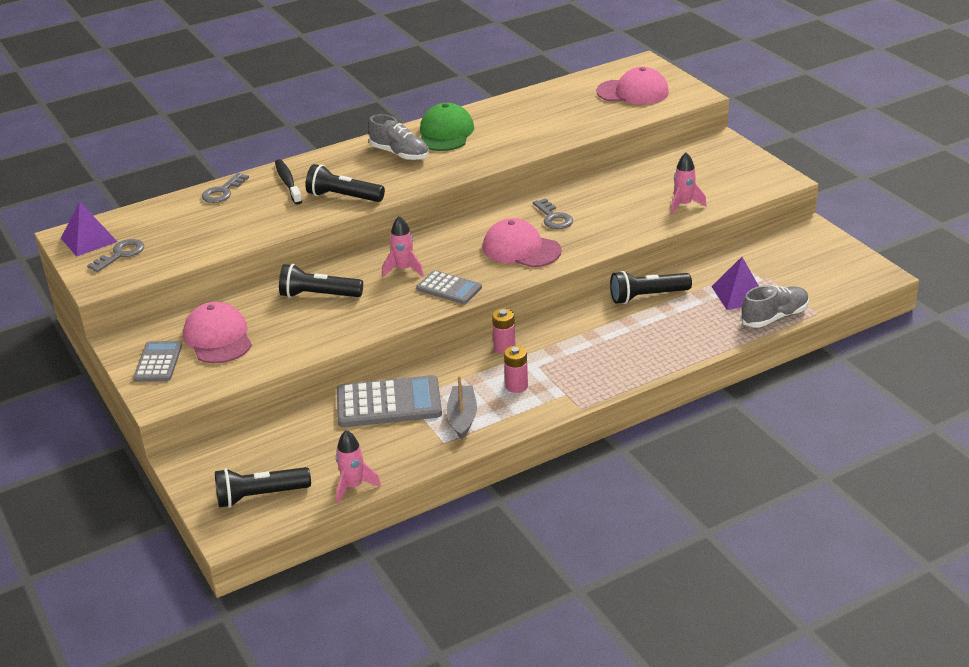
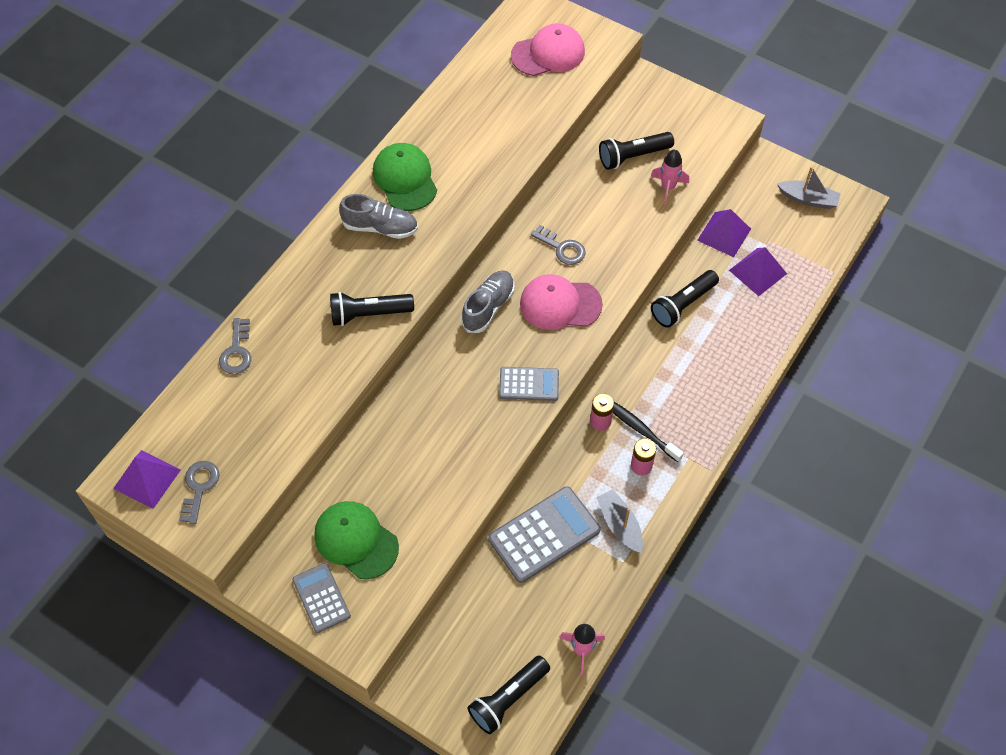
camera: 30 degrees left, 25 degrees up
(218, 338) = (356, 540): pink cap -> green cap
(288, 182) = (295, 312): black toothbrush -> black toothbrush (640, 429)
(319, 295) = (412, 442): black flashlight -> black flashlight (633, 156)
(404, 270) = (469, 374): pink rocket -> none
(726, 263) = (724, 234): none -> purple pyramid
(774, 317) = (802, 291): grey shoe -> grey shoe (488, 307)
(831, 261) = (808, 199): none -> grey boat

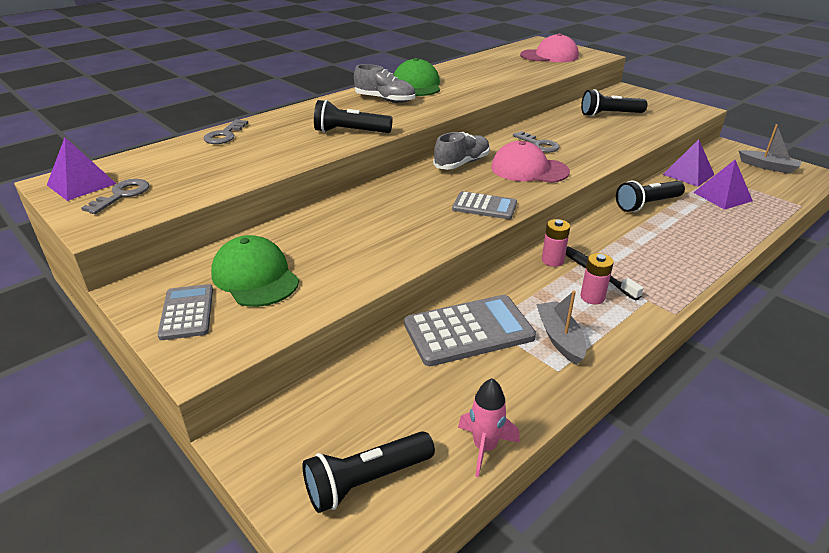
camera: 15 degrees right, 25 degrees down
(668, 187) = (639, 129): pink rocket -> none

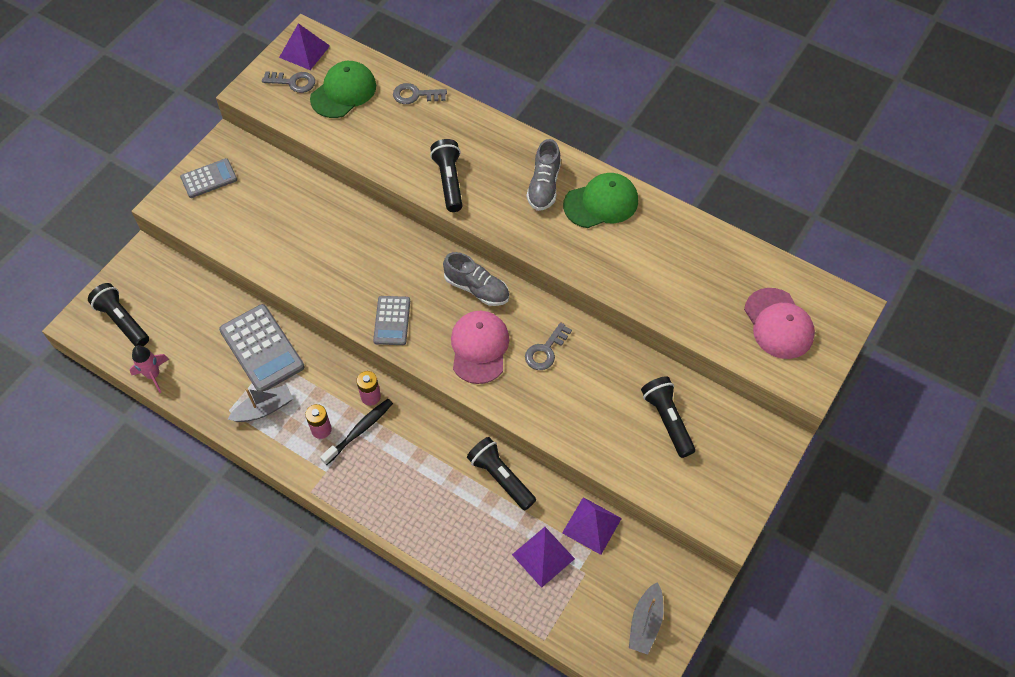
camera: 75 degrees right, 25 degrees up
(255, 277) = (254, 198): green cap -> green cap (343, 92)

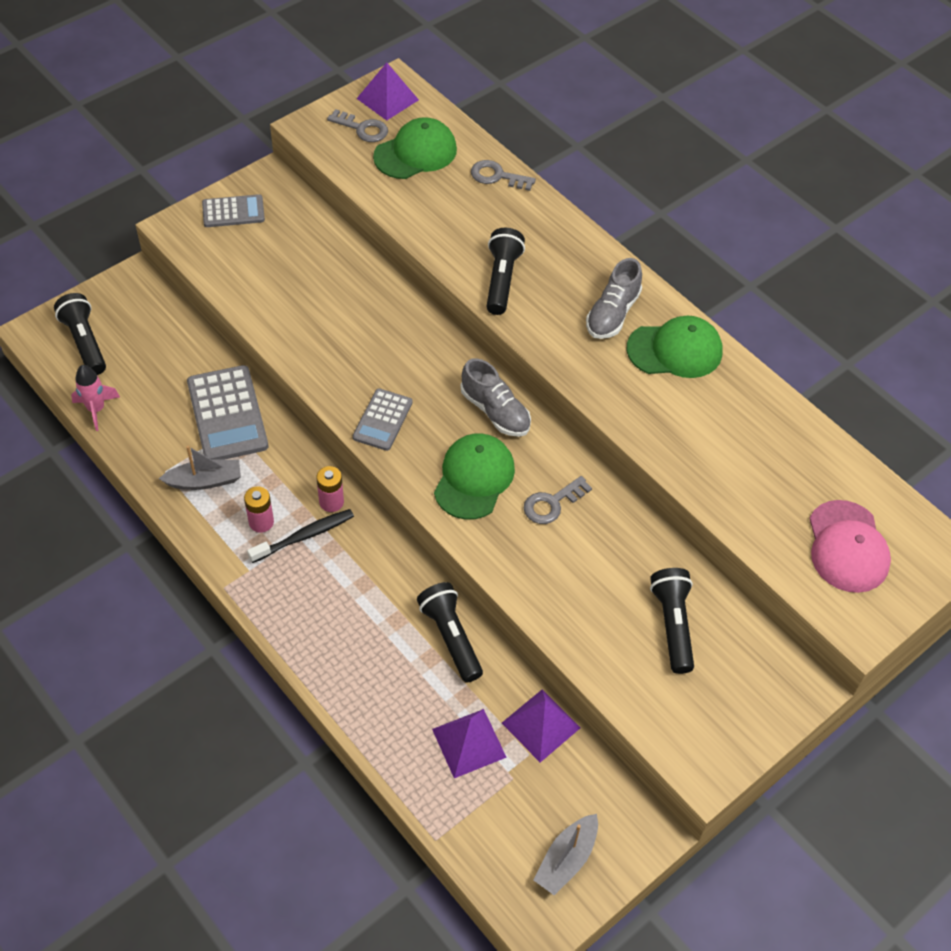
camera: 15 degrees right, 5 degrees down
(479, 348) = (474, 478): pink cap -> green cap

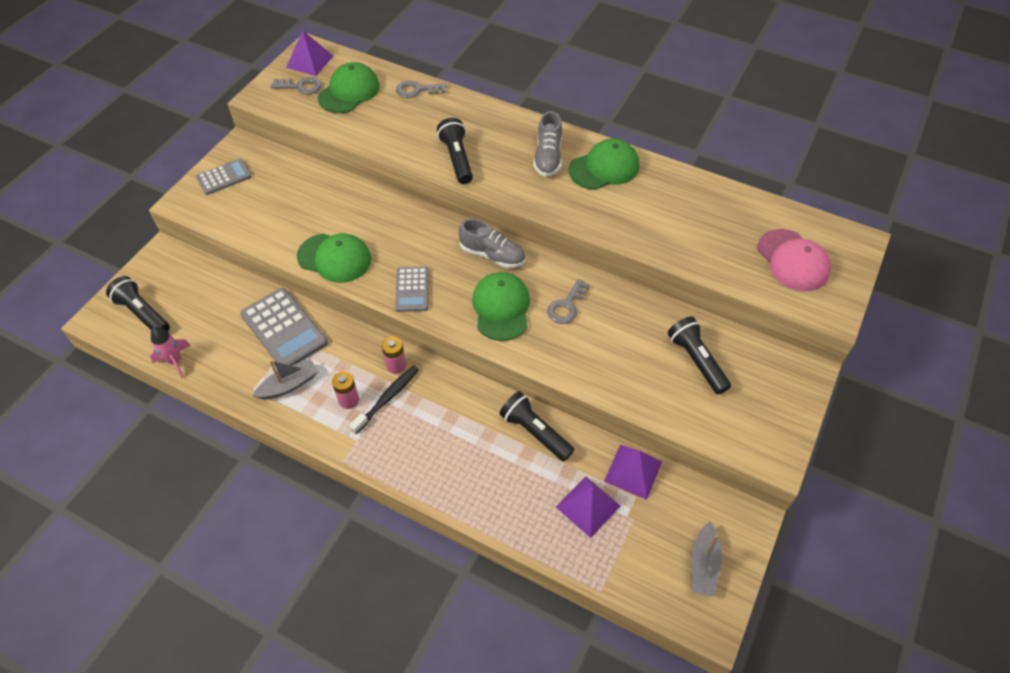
camera: 20 degrees left, 0 degrees up
(313, 352) = (334, 258): none -> green cap

